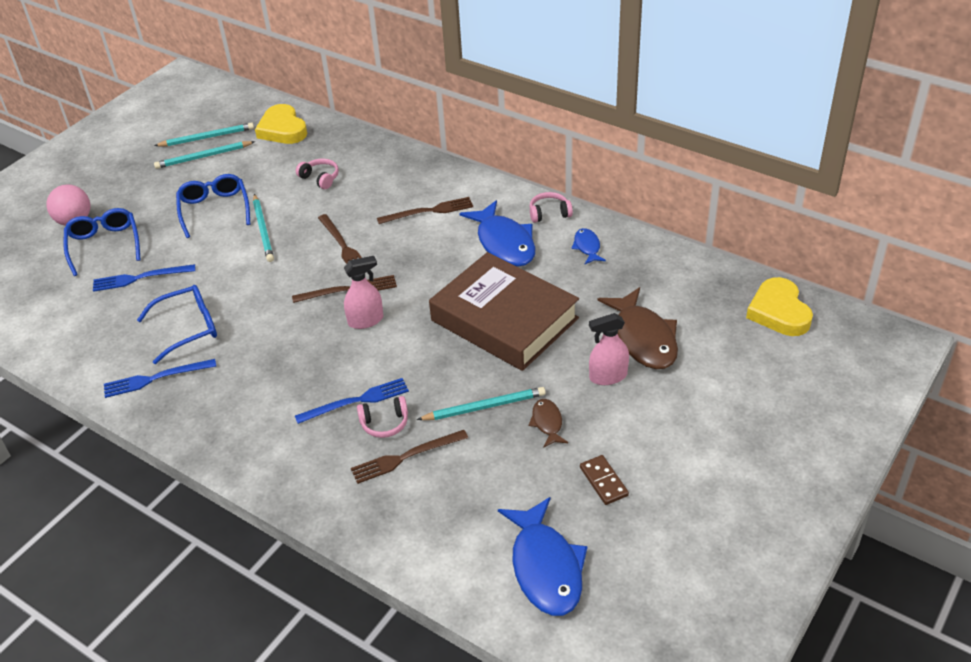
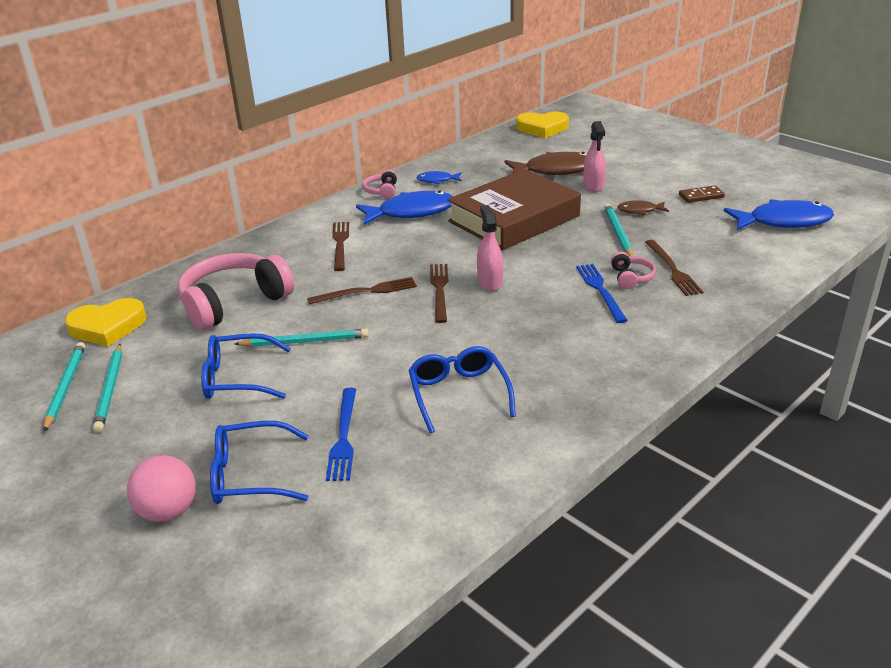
camera: 80 degrees left, 10 degrees down
(155, 378) = (539, 416): blue fork -> none
(320, 178) = (234, 303): pink headphones -> pink headphones, size x2.23

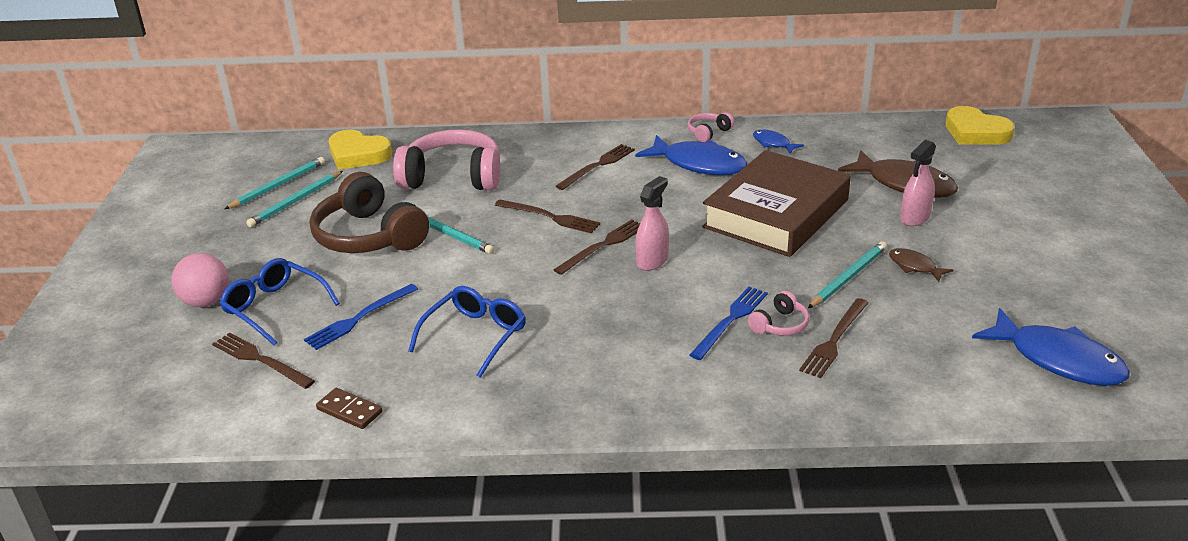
camera: 45 degrees right, 0 degrees up
(237, 378) = (369, 236): blue glasses -> brown headphones
(313, 519) = (260, 360): none -> brown fork
(514, 219) = (776, 213): brown book -> brown book turned 60 degrees counterclockwise
(701, 196) = (1014, 285): brown domino -> brown domino (349, 411)

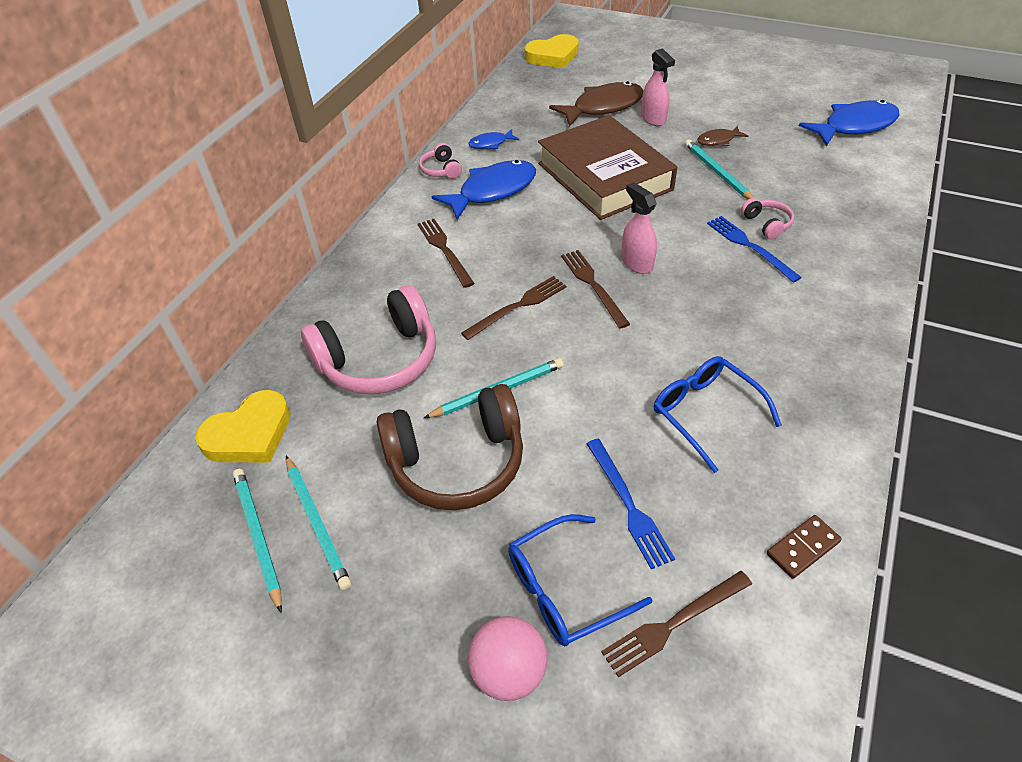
camera: 65 degrees left, 15 degrees up
(453, 177) = (379, 359): pink headphones -> pink headphones turned 150 degrees counterclockwise
(834, 340) = (797, 205): brown fork -> none

